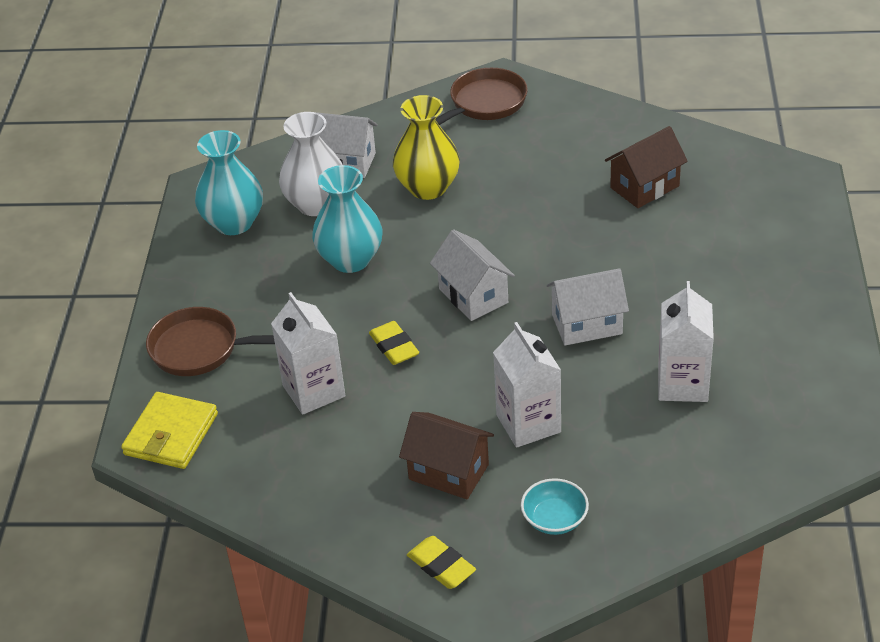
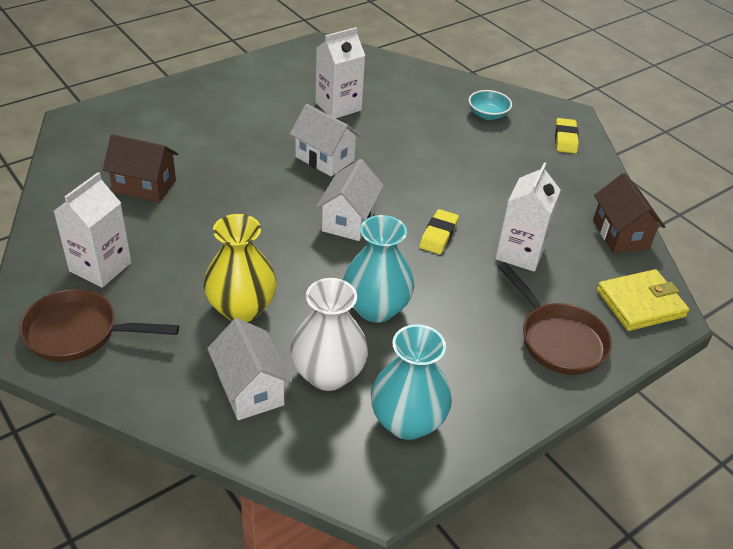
camera: 135 degrees left, 0 degrees up
(448, 472) = (506, 163): brown house -> brown house (620, 234)
(528, 423) = (434, 149): white carton -> white carton (100, 267)

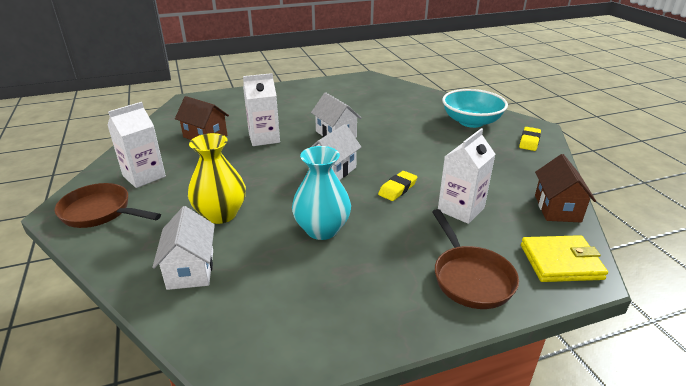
camera: 20 degrees right, 10 degrees down
(328, 374) = (257, 269): white vase -> none
(338, 106) = (362, 108): white carton -> white carton (264, 138)
(407, 421) = (302, 318): turquoise vase -> none
(488, 115) = (471, 122): turquoise bowl -> turquoise bowl, size x1.90

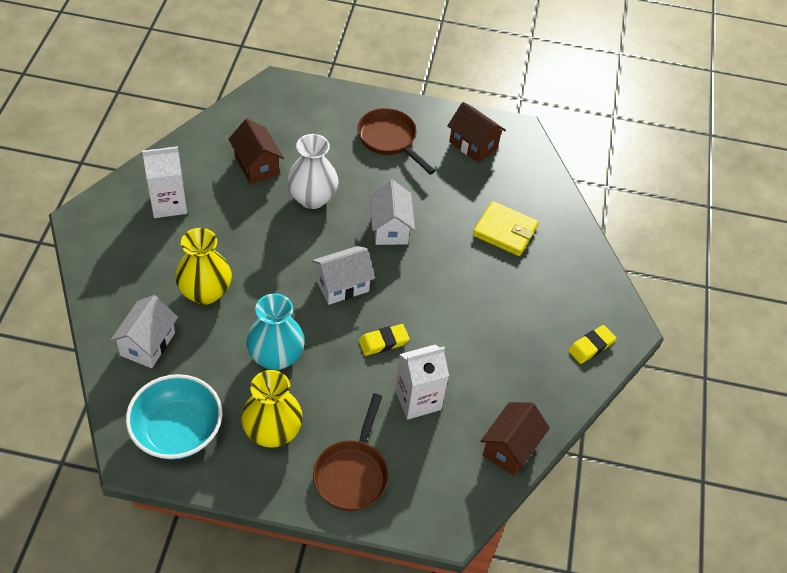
camera: 25 degrees right, 20 degrees up
(100, 212) = (111, 237): brown pan -> brown pan (389, 140)
(264, 138) = (312, 198): white carton -> white vase
(348, 88) = (473, 145): none -> brown house
(370, 281) = (272, 431): none -> yellow vase
(471, 122) = (560, 281): turquoise bowl -> turquoise bowl (177, 431)
(561, 262) = (444, 502): yellow wallet -> yellow wallet (505, 231)

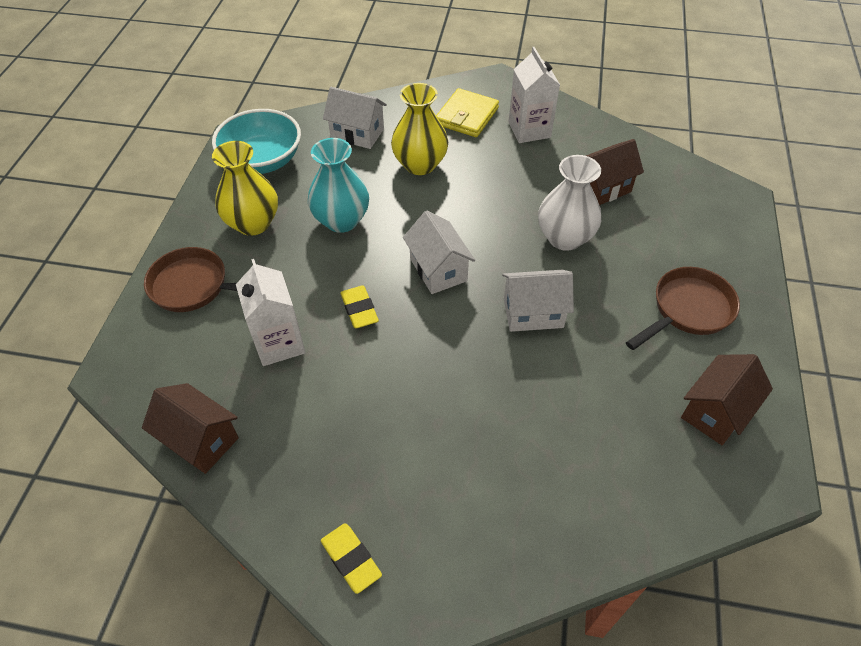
camera: 95 degrees right, 0 degrees up
(505, 231) = (554, 449): yellow wallet -> yellow wallet (467, 116)

